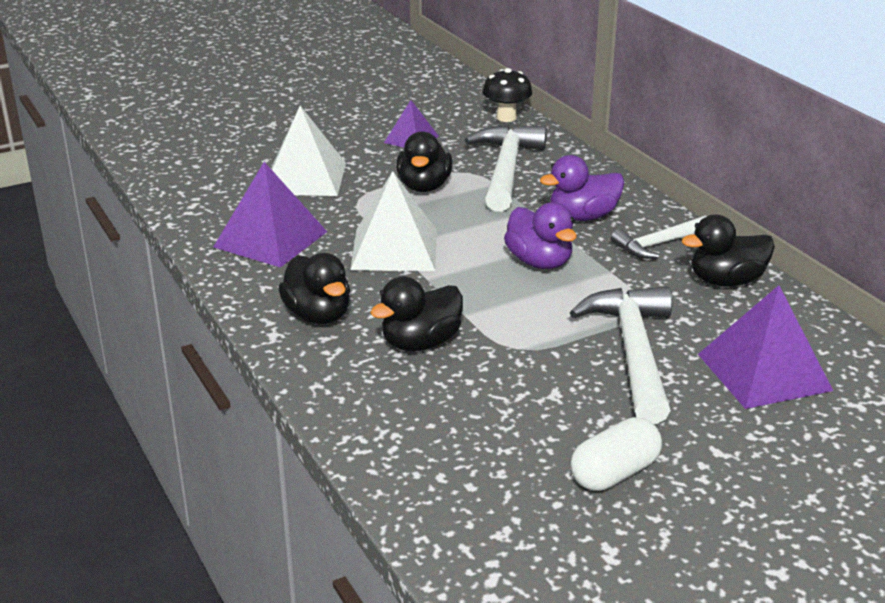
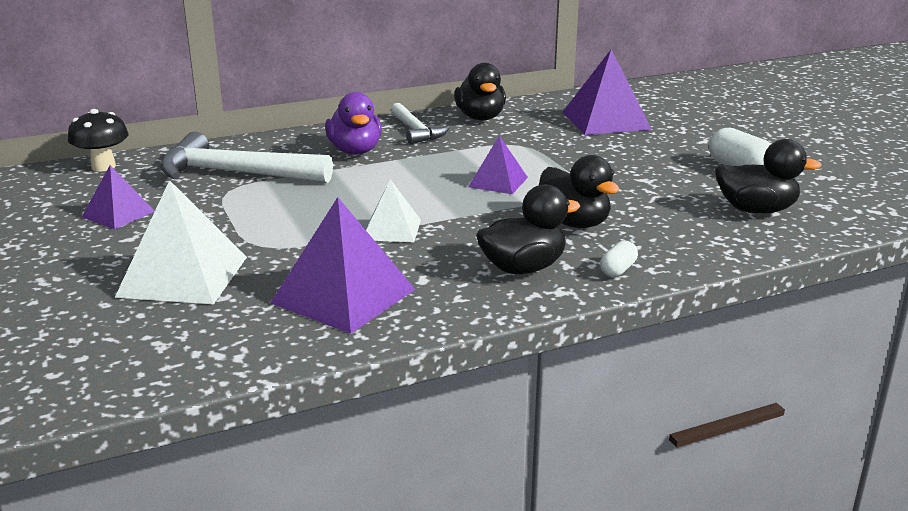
camera: 85 degrees left, 5 degrees down
(314, 365) = (618, 270): none -> white capsule
(394, 249) = (391, 229): white pyramid -> white pyramid, size x0.58
(424, 186) = (251, 211): black duck -> black duck (756, 210)
(521, 298) = (498, 182): none -> purple pyramid
(539, 262) = (435, 172): purple duck -> none
(633, 352) = (583, 152): white hammer -> none

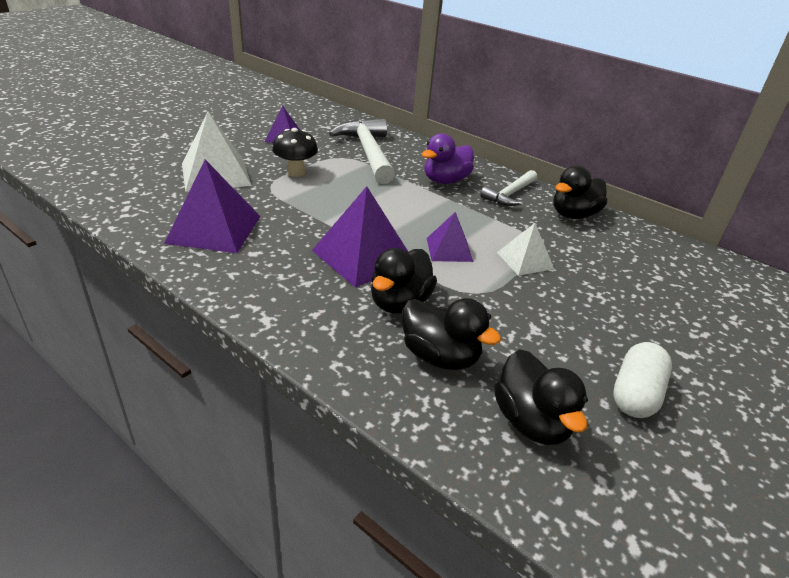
camera: 60 degrees right, 10 degrees up
(103, 167) = (342, 117): black mushroom -> black mushroom (296, 172)
(391, 229) = (325, 223): white pyramid -> white pyramid (525, 260)
(523, 268) = (296, 293): black duck -> black duck (440, 356)
(605, 120) = (655, 280): purple pyramid -> purple pyramid (363, 256)
(618, 270) = (322, 343): white capsule -> none

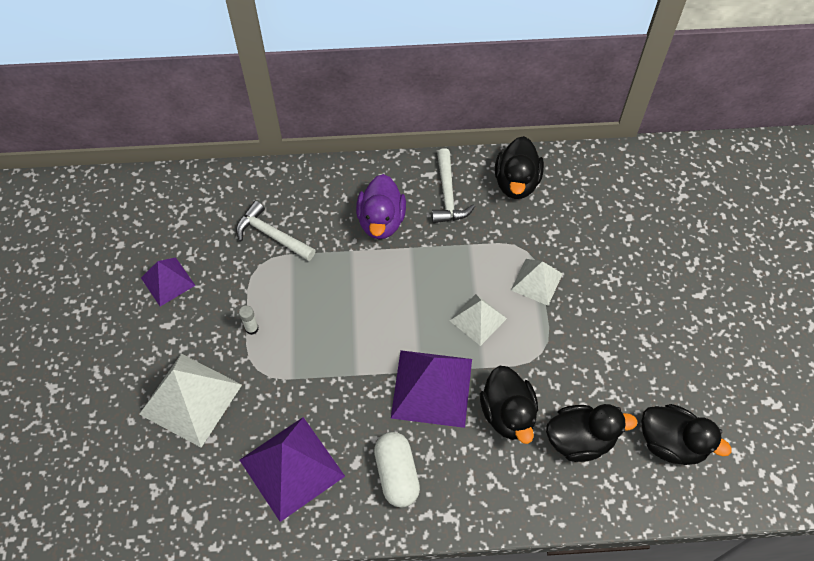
camera: 40 degrees left, 25 degrees up
(296, 172) = (252, 328): black mushroom -> white glue stick
(368, 152) = (271, 235): white hammer -> white hammer, size x0.59
(449, 249) = (478, 319): purple pyramid -> white pyramid
(635, 394) = (701, 363): white capsule -> white capsule (396, 474)

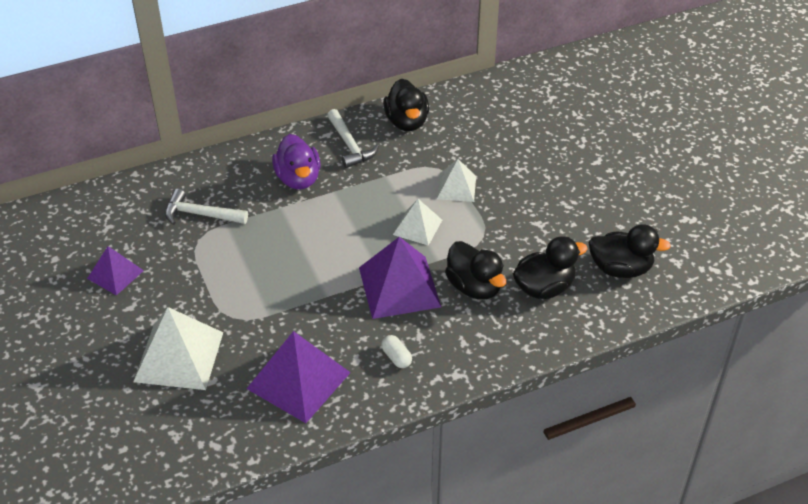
camera: 20 degrees left, 15 degrees down
(252, 328) = (213, 288): white glue stick -> none
(396, 474) = (396, 357): white capsule -> white capsule, size x0.56

